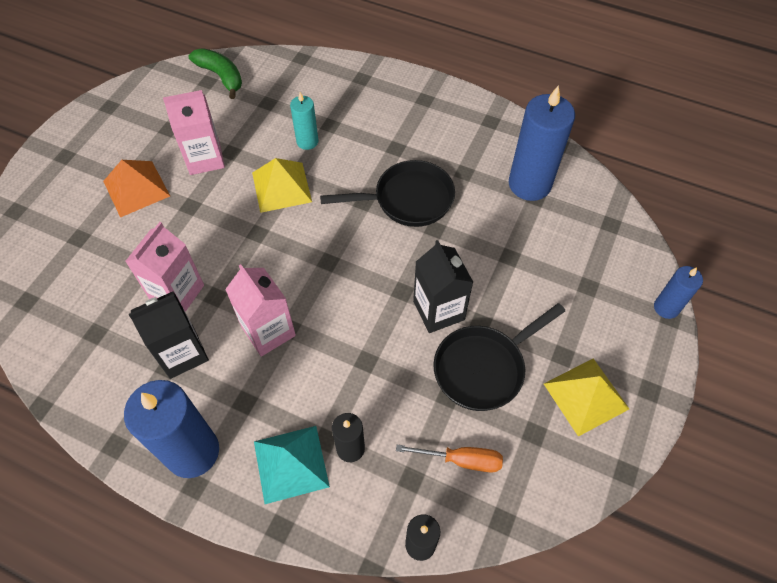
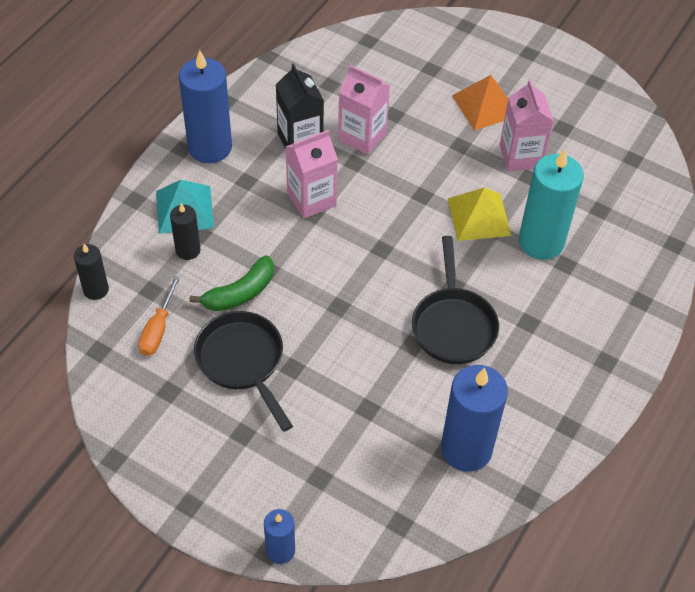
camera: 95 degrees right, 5 degrees down
(221, 76) = (641, 170): green banana -> green banana (240, 293)
(307, 141) = (541, 242): turquoise candle -> turquoise candle, size x1.88
(438, 310) = (312, 334): black carton -> none
(586, 396) = (195, 444): yellow pyramid -> none

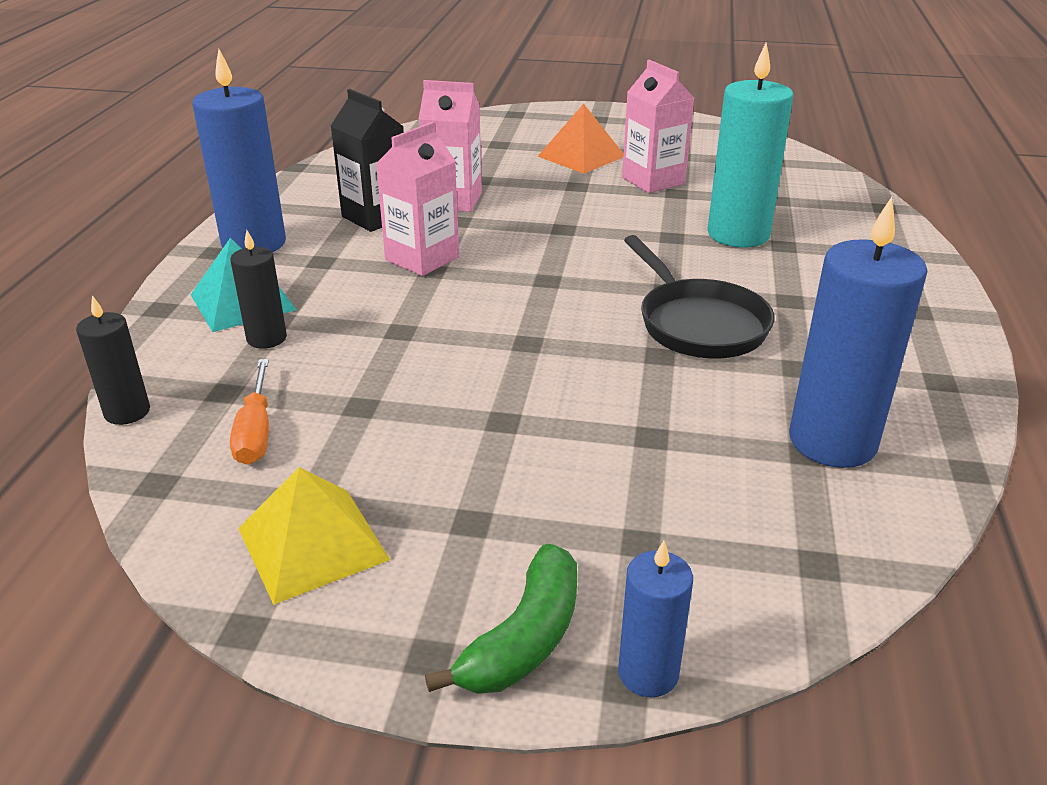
camera: 20 degrees left, 20 degrees down
(240, 293) = (372, 362): green banana -> green banana (524, 639)
(242, 361) = (418, 434): black pan -> none
(479, 217) = (647, 231): yellow pyramid -> yellow pyramid (312, 544)

